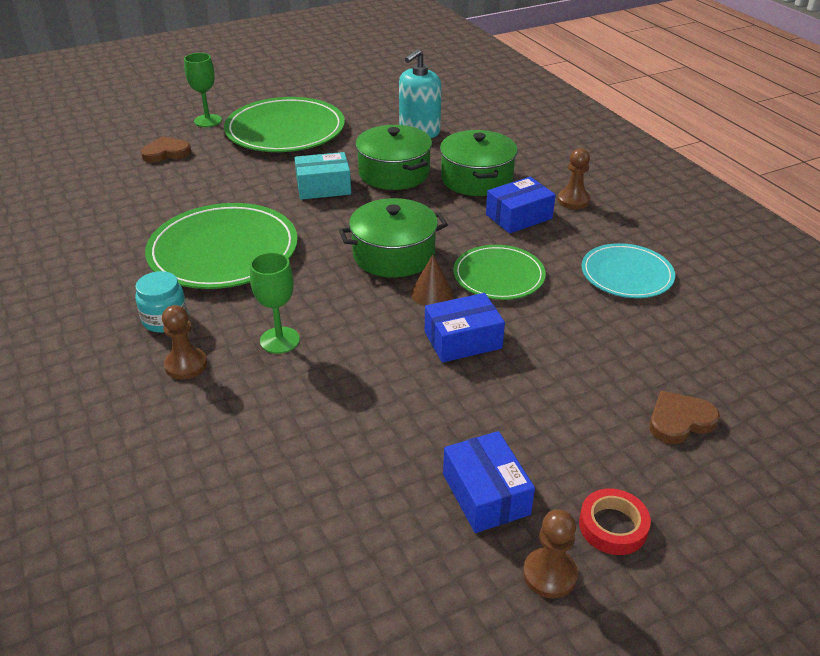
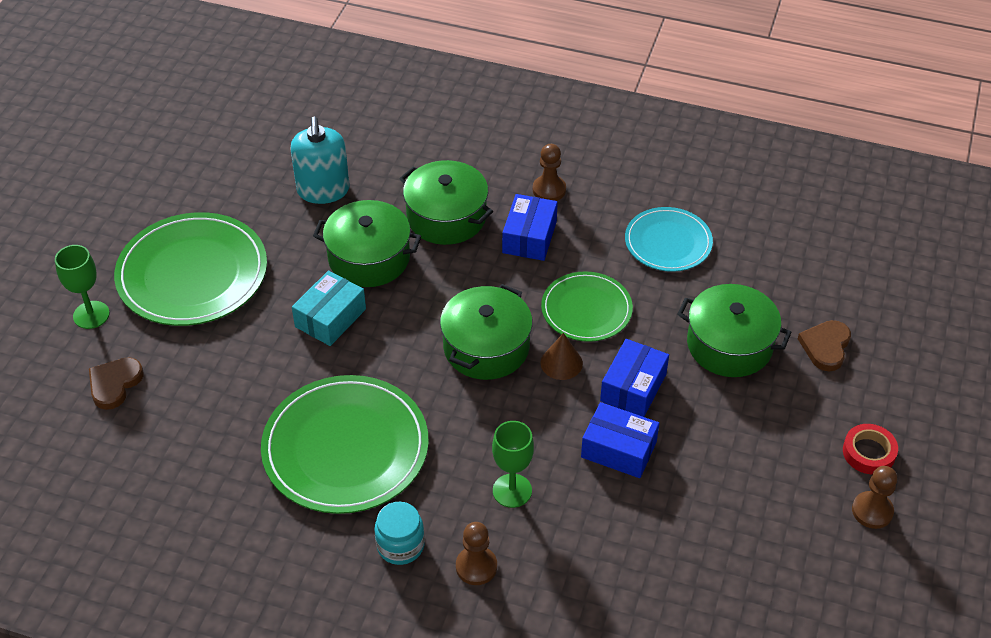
camera: 45 degrees left, 10 degrees up
(486, 494) = (784, 491): blue box -> blue box (618, 449)
(586, 364) = (729, 345): none -> green pot

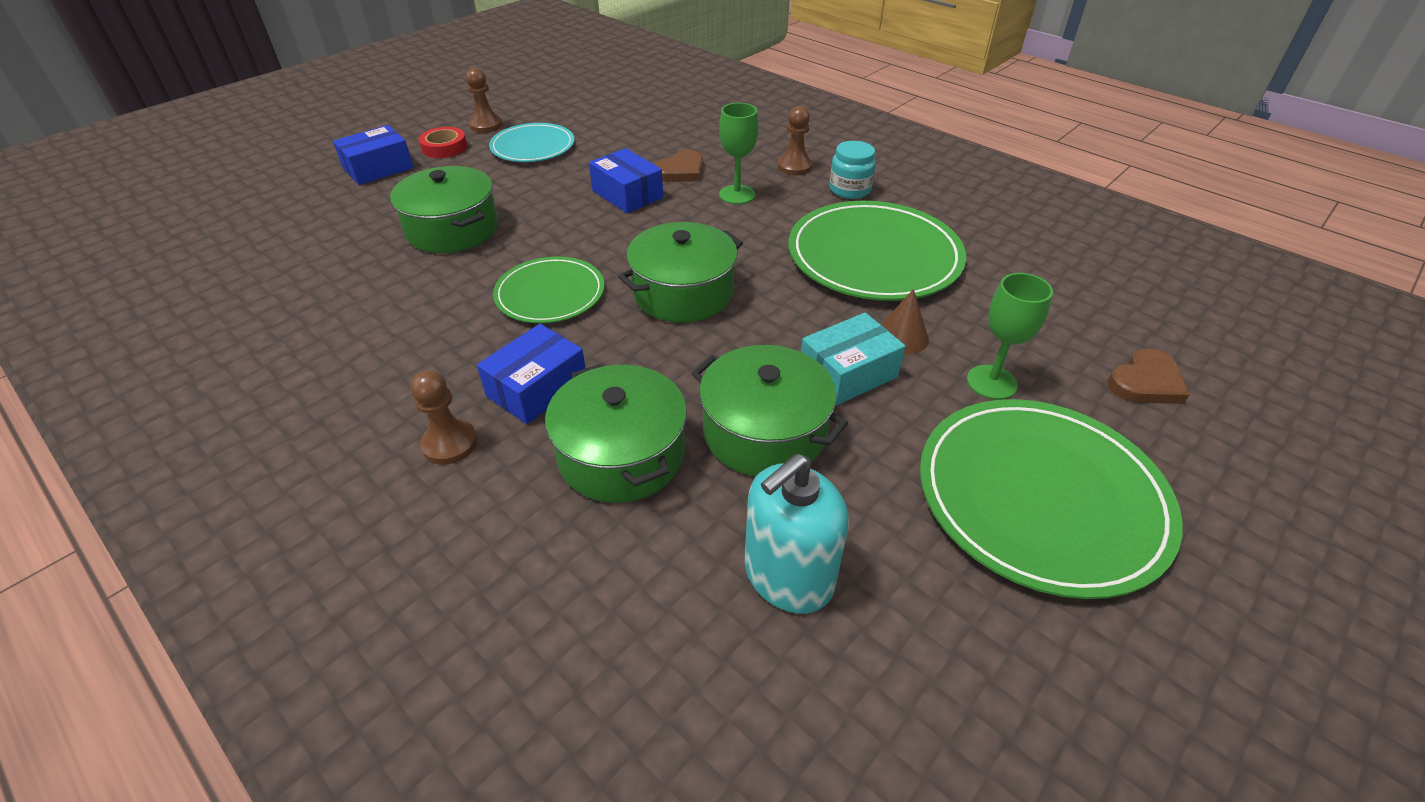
camera: 155 degrees left, 5 degrees down
(91, 315) = (1204, 484): green goblet -> green goblet (991, 382)
(323, 190) = (788, 576): turquoise soap dispenser -> turquoise soap dispenser turned 150 degrees counterclockwise
(561, 363) = (619, 259): brown cone -> brown cone (902, 337)
(633, 387) = (572, 225): blue box -> blue box (378, 168)
(668, 242) = (390, 329): turquoise plate -> turquoise plate (533, 146)
(825, 347) = (377, 206): brown heart -> brown heart (681, 171)

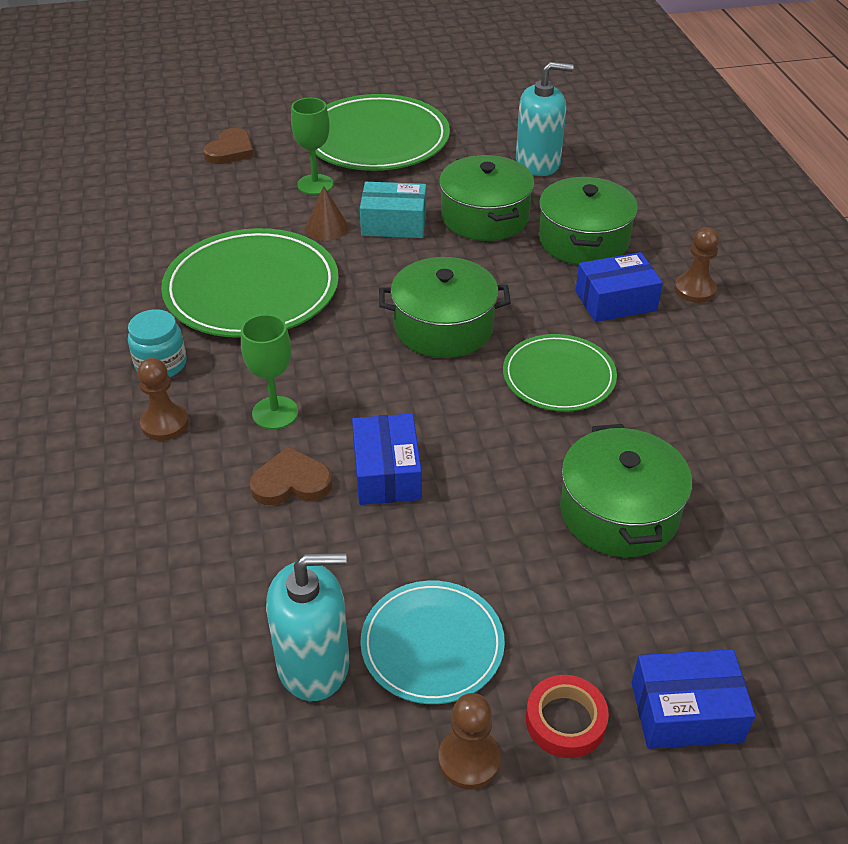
camera: 145 degrees left, 0 degrees up
(587, 125) = (313, 664): none -> turquoise soap dispenser
(1146, 382) = (230, 150): brown heart -> brown heart turned 120 degrees clockwise

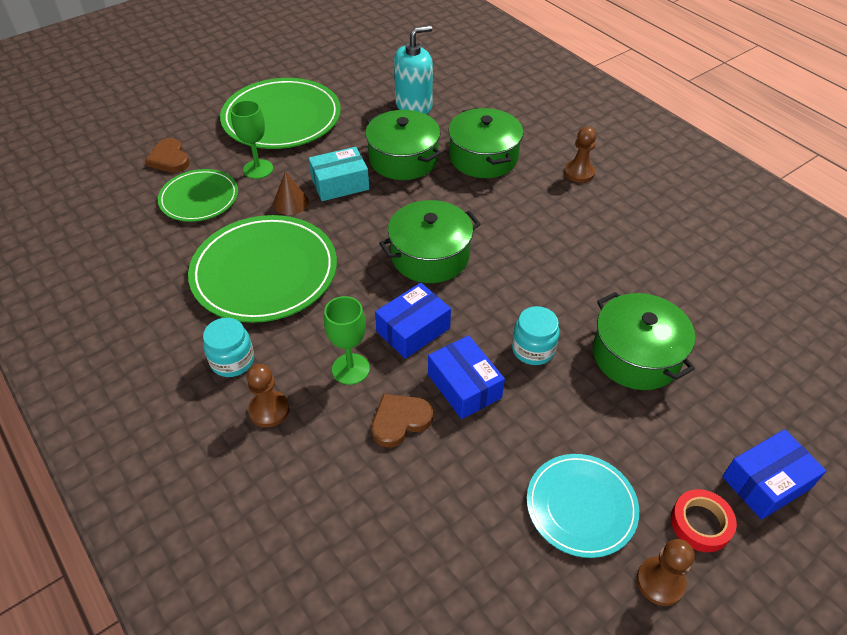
camera: 25 degrees left, 5 degrees up
(230, 150) = (169, 159): brown heart -> brown heart turned 150 degrees clockwise
(313, 664) = (510, 559): turquoise soap dispenser -> none
(495, 462) = (533, 349): none -> turquoise jar
(559, 376) = (533, 268): green plate -> green plate (199, 198)
(615, 301) = (534, 197): blue box -> blue box (413, 330)

